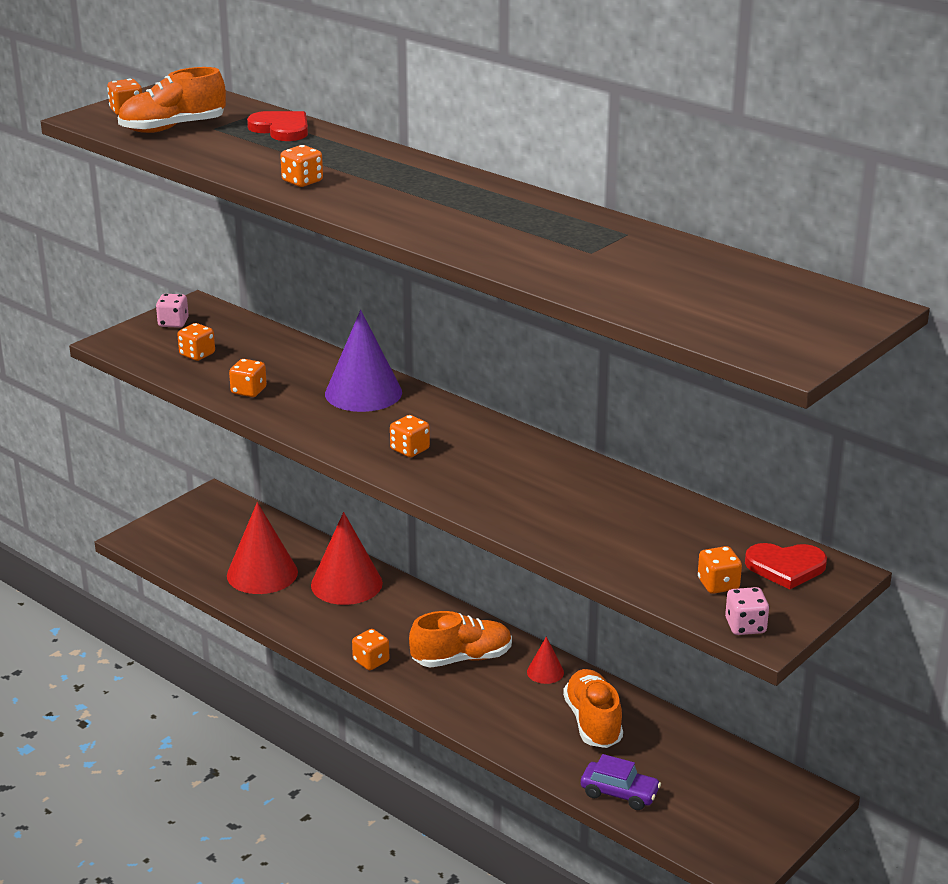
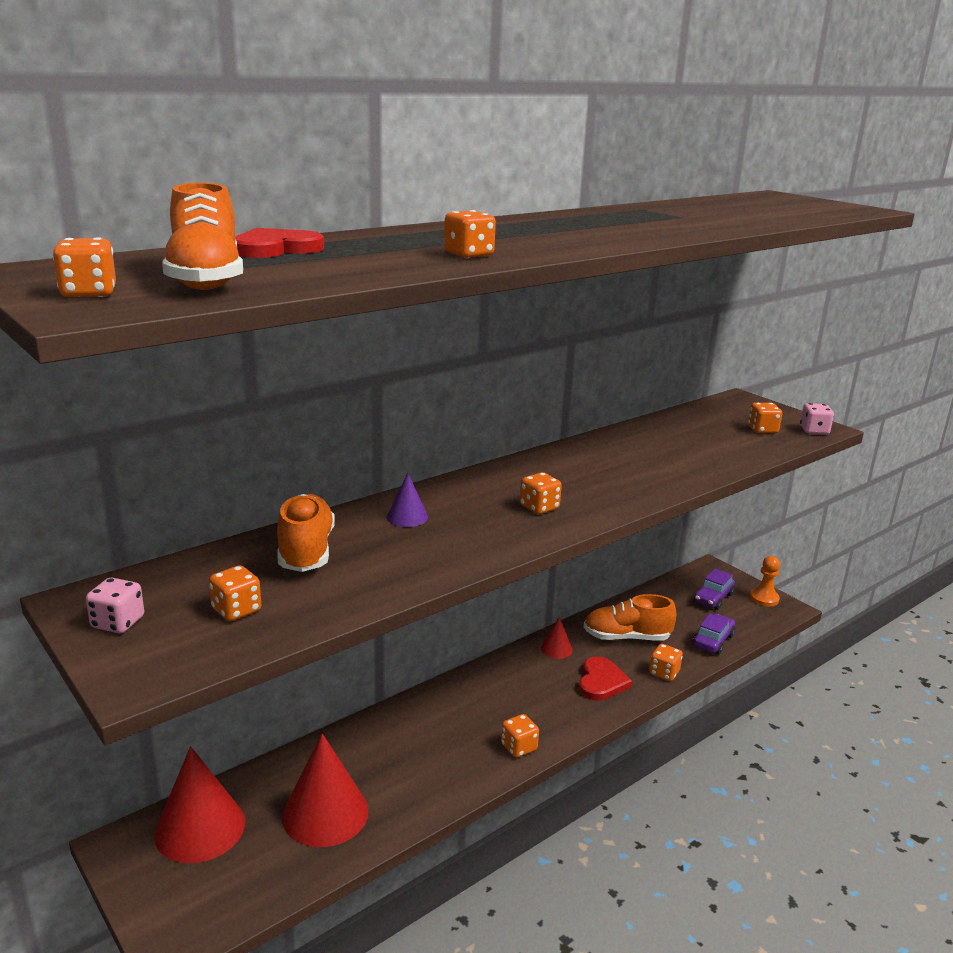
camera: 80 degrees left, 5 degrees down
(249, 391) = (365, 581): orange dice -> orange dice (664, 673)
(346, 584) = (376, 747): red cone -> red cone (200, 828)
(363, 393) = (407, 517): purple cone -> purple cone, size x0.48
(462, 658) = (527, 690): orange shoe -> orange shoe (306, 551)
(727, 796) = (713, 598): none -> purple car
(754, 846) = (764, 598): none -> orange pawn
(785, 567) = (736, 409): red heart -> red heart (601, 682)

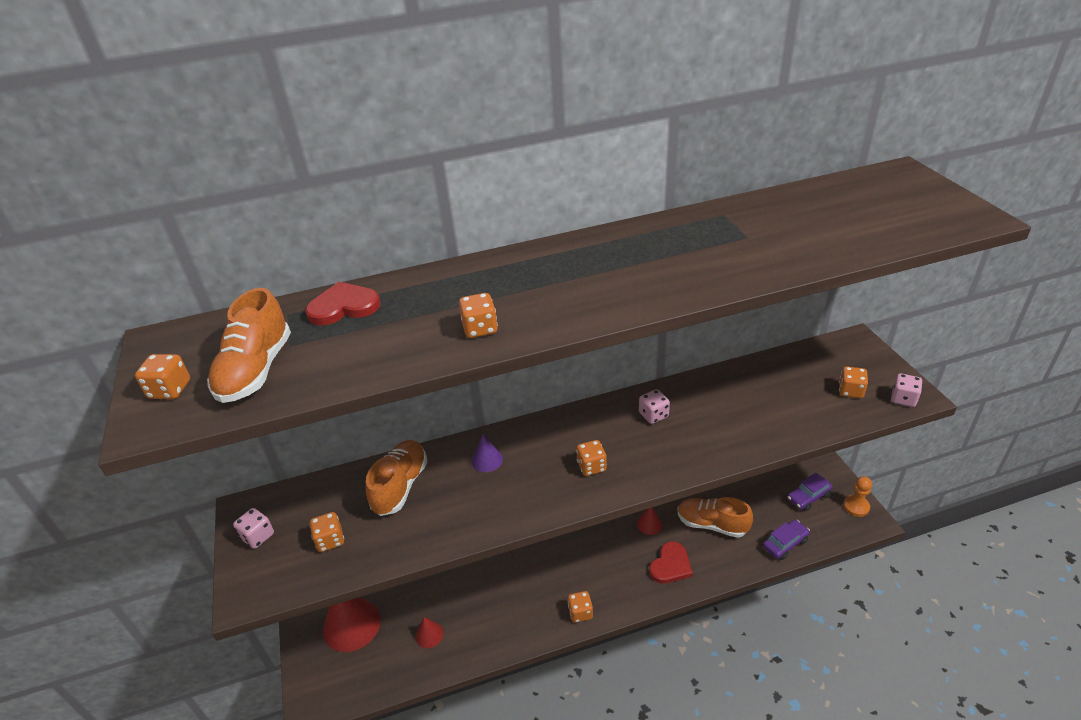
camera: 25 degrees right, 15 degrees up
(325, 813) = (429, 635): red cone -> red cone, size x0.48
(578, 464) = (653, 415): none -> pink dice
(664, 673) = (726, 568): orange dice -> none

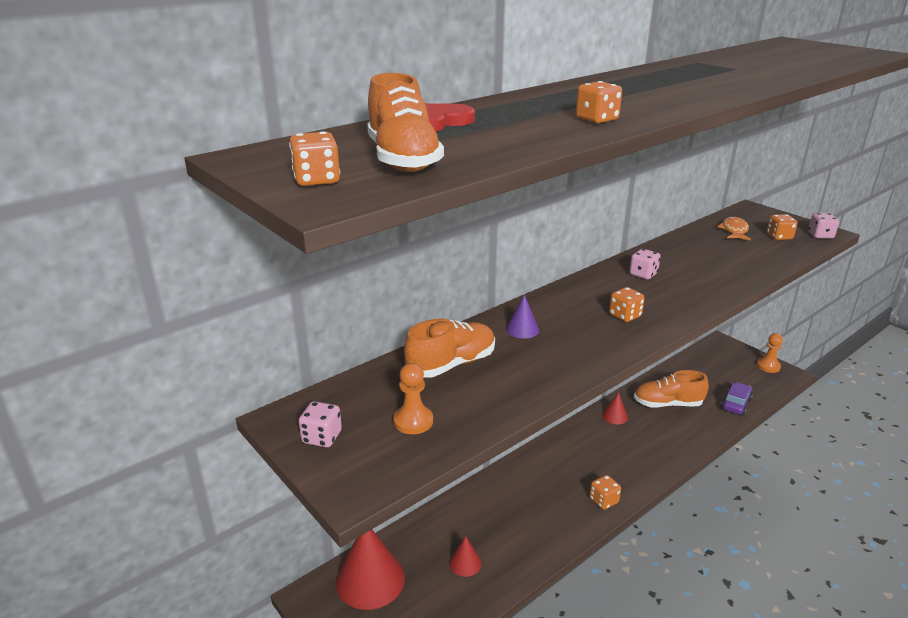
camera: 25 degrees left, 10 degrees down
(330, 540) = (413, 421): orange dice -> orange pawn
(400, 486) = (451, 364): orange shoe -> orange shoe turned 60 degrees clockwise
(670, 565) = (656, 442): red heart -> none
(805, 371) = (734, 231): none -> orange fish
(808, 497) = (728, 368): purple car -> none

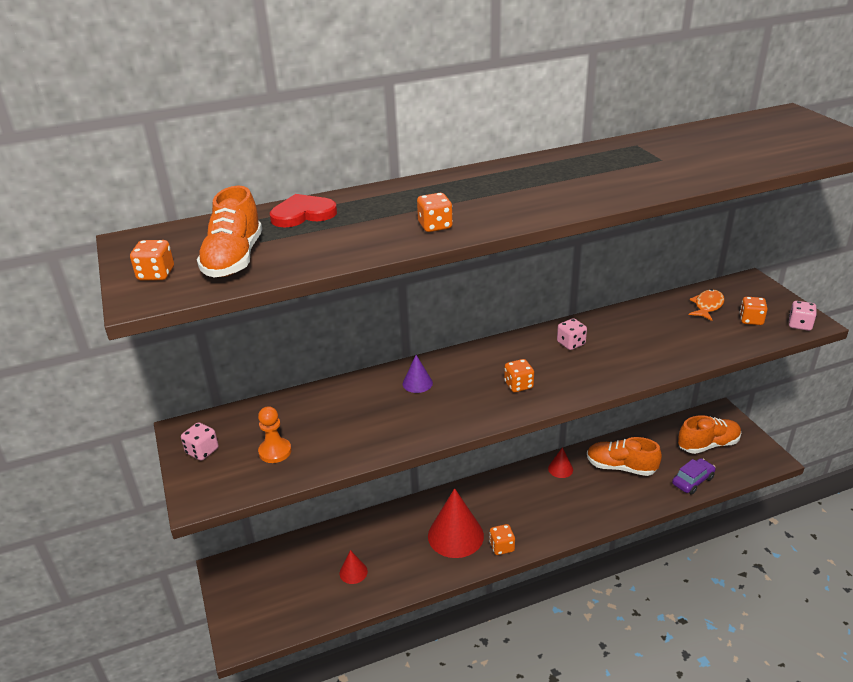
camera: 20 degrees right, 5 degrees up
(370, 579) = (273, 567): red cone -> red cone (455, 535)
(451, 364) = (336, 406): orange shoe -> orange shoe (708, 445)
(768, 366) = (756, 447): orange pawn -> none

